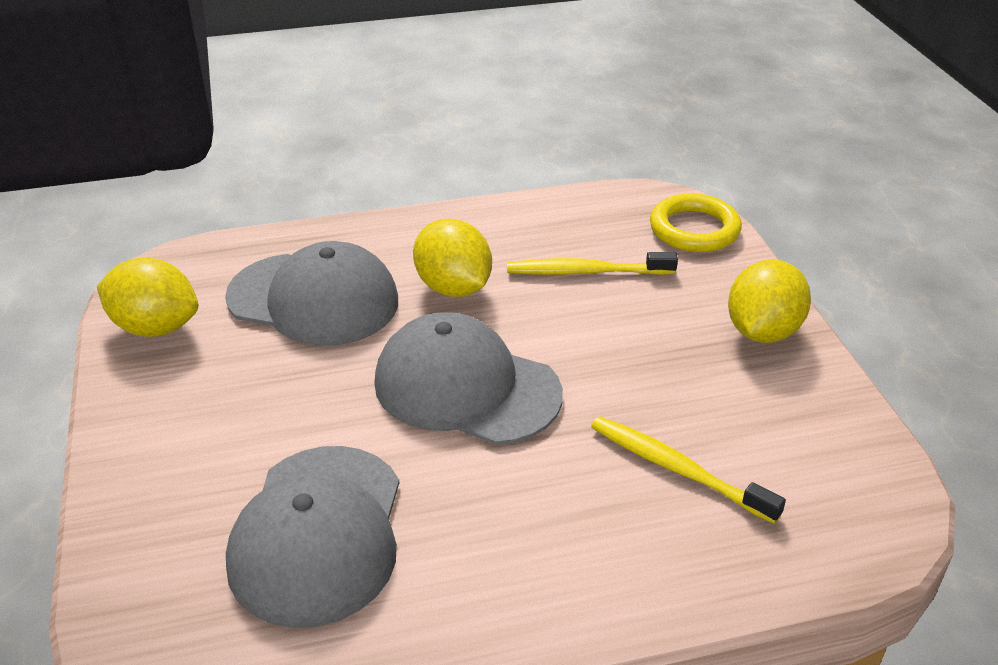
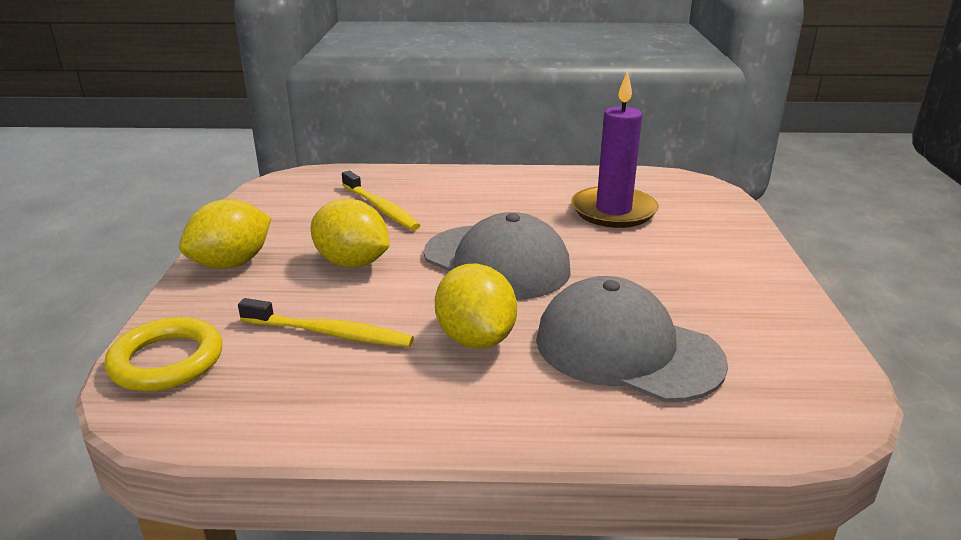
camera: 165 degrees left, 10 degrees down
(155, 327) = (792, 347): yellow lemon -> yellow lemon (352, 263)
(318, 533) = (613, 211): grey cap -> purple candle

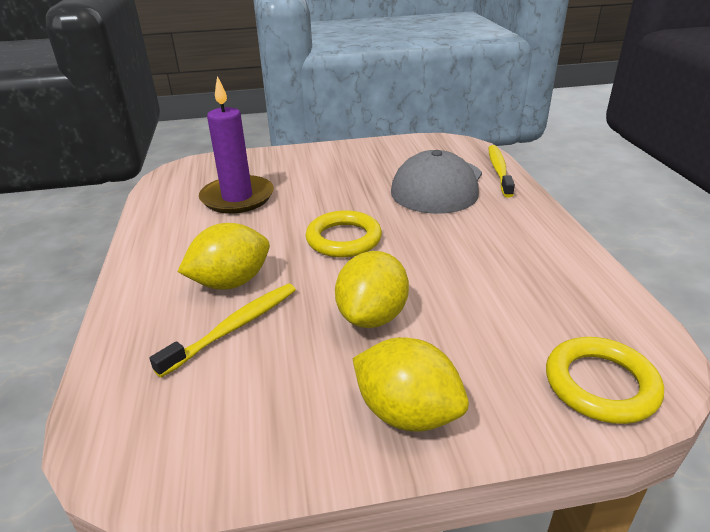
camera: 100 degrees left, 5 degrees up
(329, 333) = (494, 299): yellow toothbrush -> yellow toothbrush (499, 171)
(475, 339) = (458, 234): yellow lemon -> yellow lemon (231, 282)
(496, 262) = (343, 239): grey cap -> yellow ring

